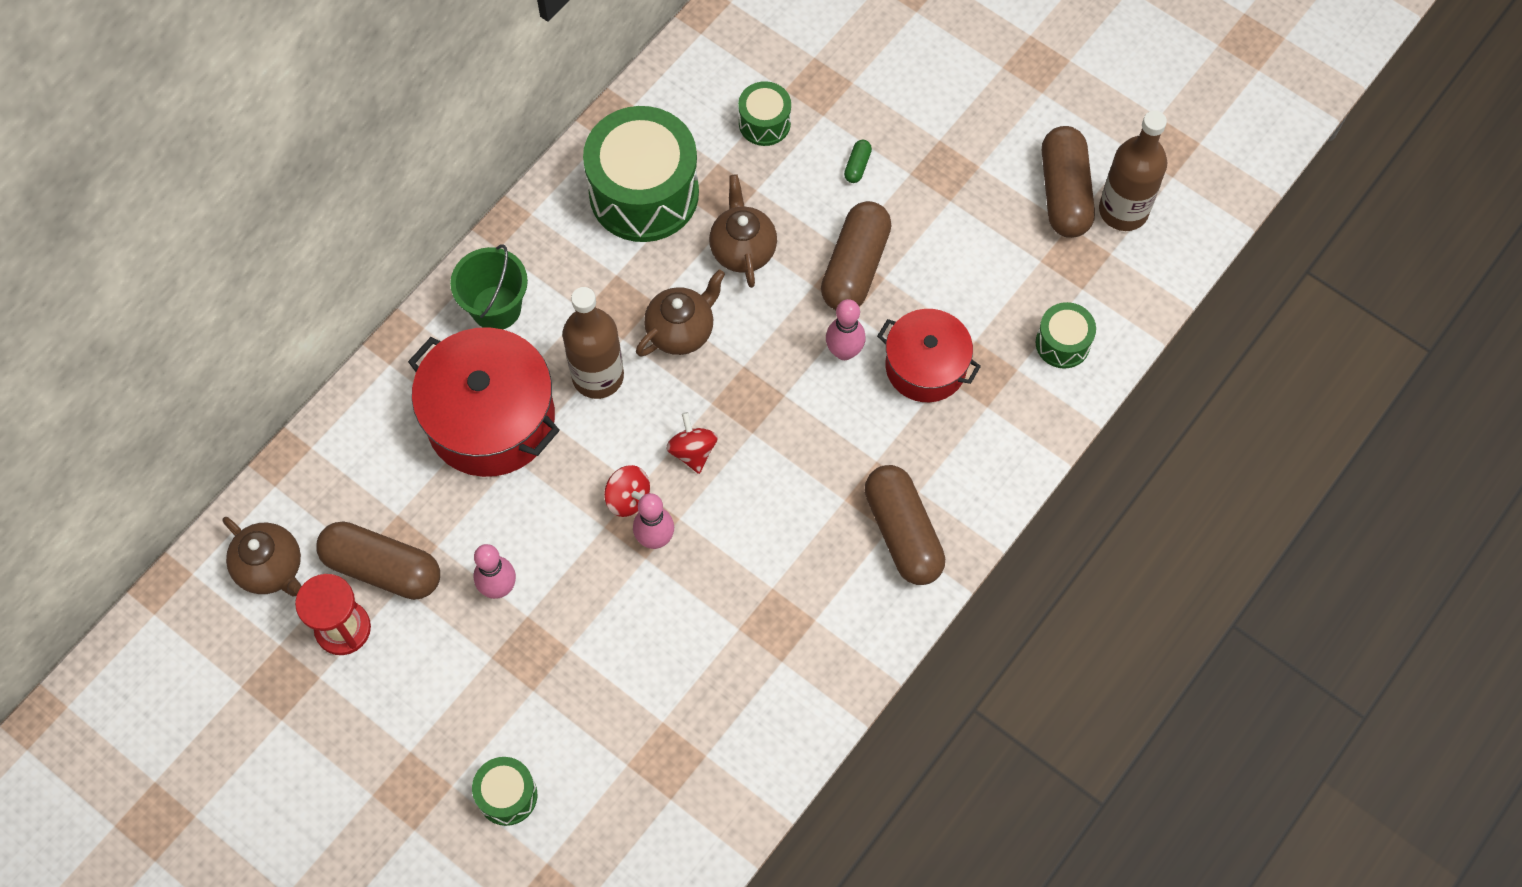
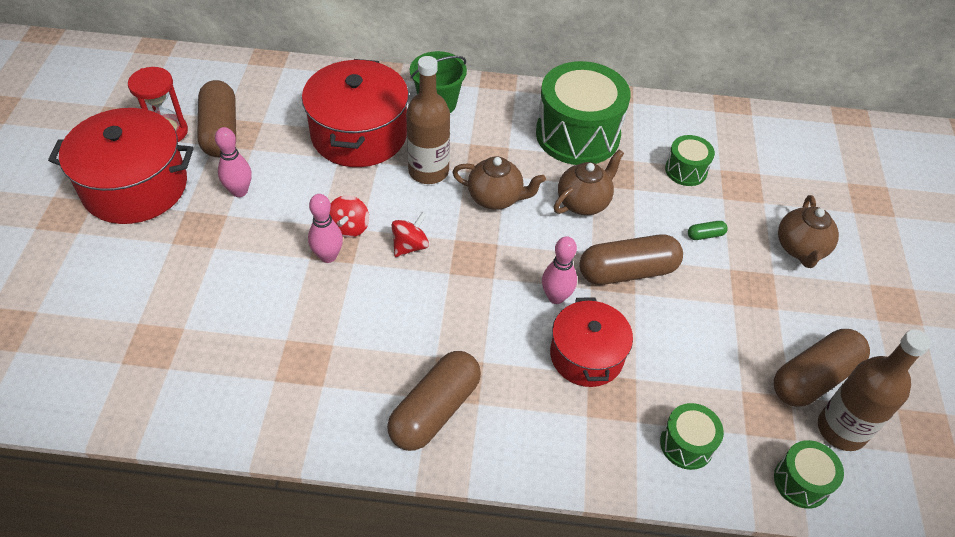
camera: 55 degrees right, 15 degrees down
(271, 568) = (191, 85): brown teapot -> brown teapot (800, 249)
(416, 698) = (135, 187): none -> red pot
(507, 795) = (82, 265): green drum -> green drum (801, 482)

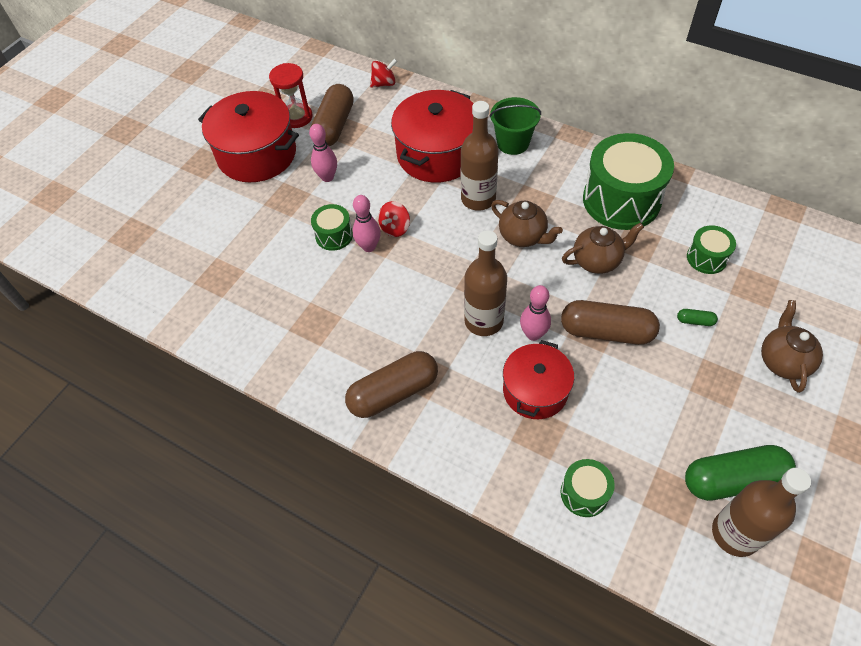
camera: 30 degrees right, 5 degrees up
(410, 246) = (435, 256): red spinning top -> red spinning top (384, 83)
(497, 299) = (483, 321): none -> brown bottle
(800, 249) = (783, 361): brown teapot -> brown teapot turned 150 degrees clockwise
(801, 482) = (672, 563): green drum -> green drum (334, 235)
(813, 377) = (733, 479): brown capsule -> green capsule

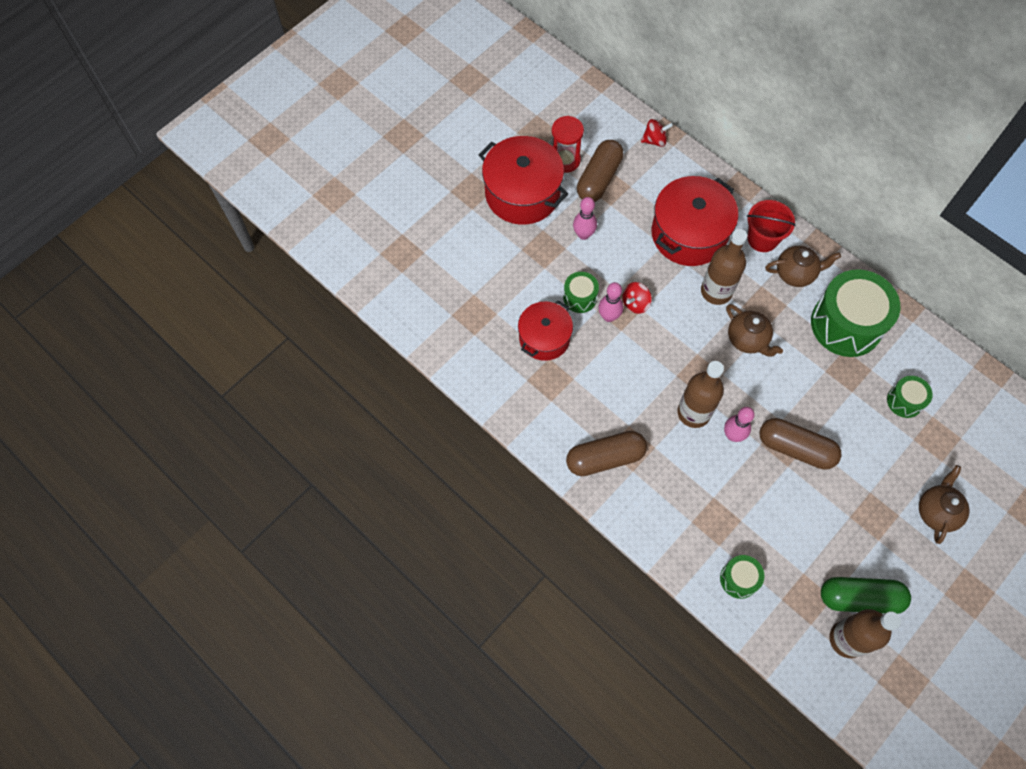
camera: 10 degrees right, 10 degrees up
(513, 143) = (762, 239): green bucket -> red bucket
(535, 390) = (722, 485): red pot -> red pot (544, 338)
(597, 260) = (807, 380): brown teapot -> brown teapot (795, 273)
(695, 321) = (874, 458): green capsule -> none

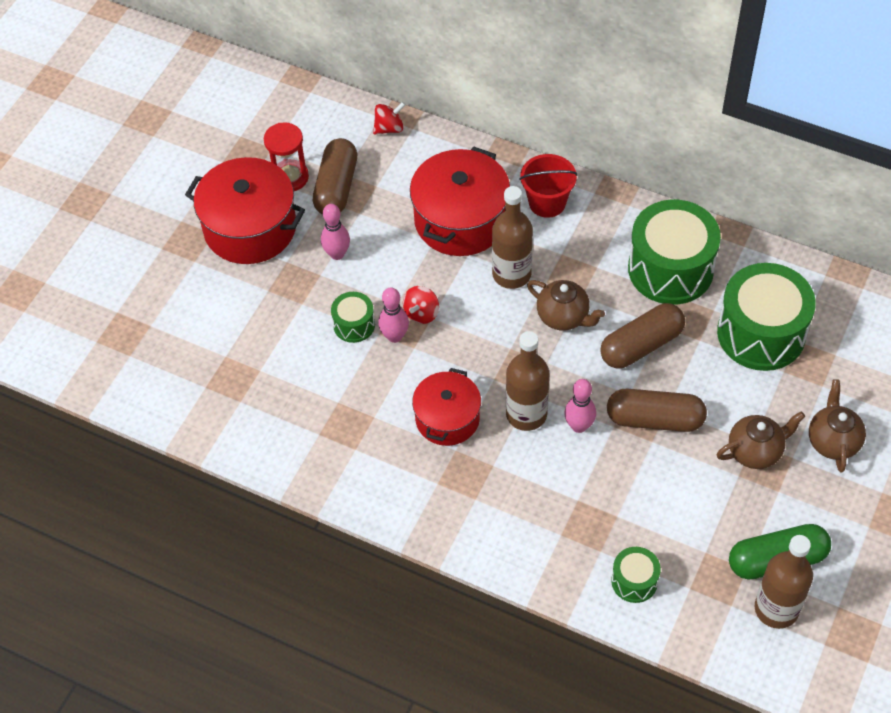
camera: 15 degrees left, 10 degrees down
(544, 338) = (325, 381): red pot -> red pot (447, 418)
(605, 458) = (438, 494): brown capsule -> brown capsule (641, 345)
(795, 273) = (596, 230): brown teapot -> brown teapot (755, 451)
(904, 401) = (761, 333): green drum -> green drum, size x2.07

